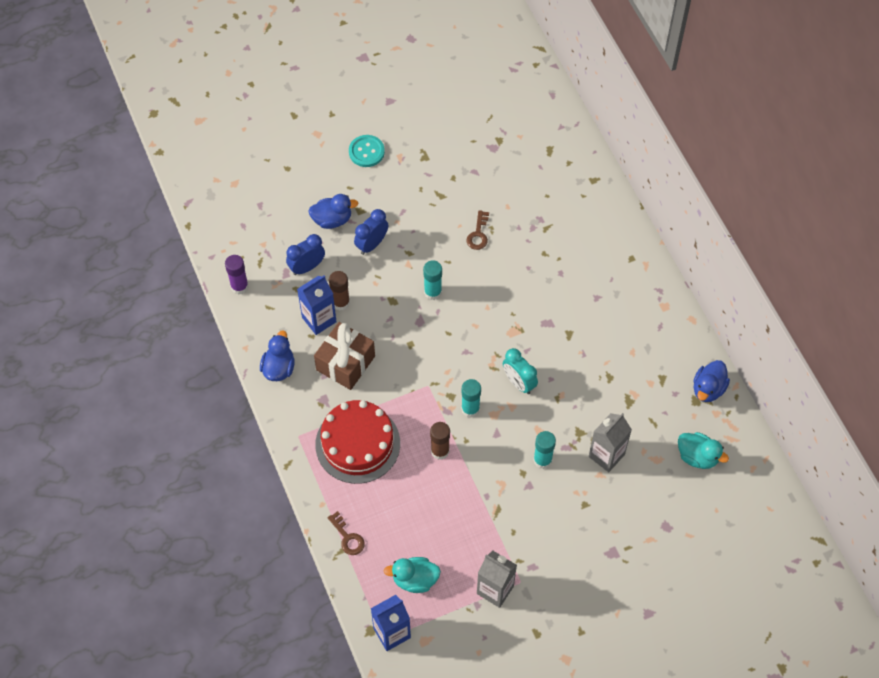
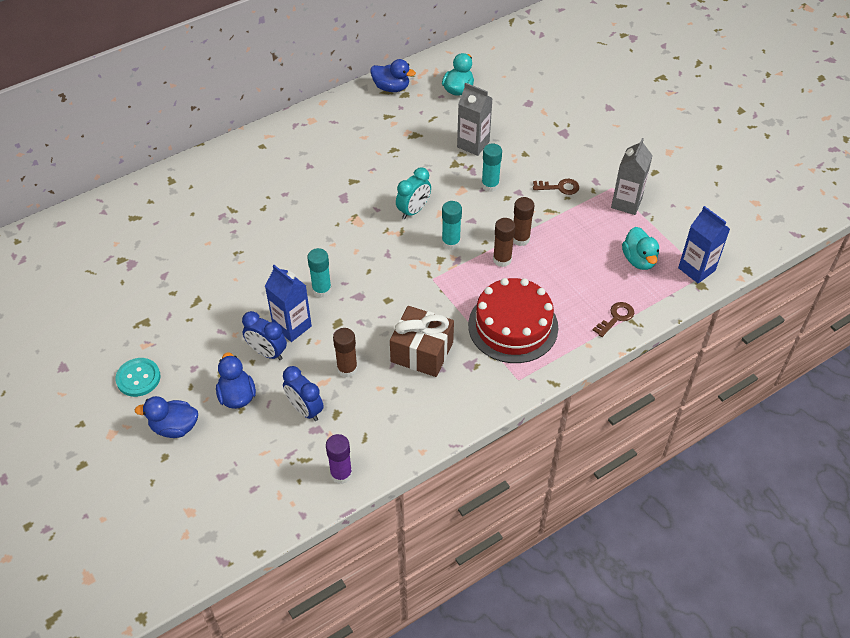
camera: 100 degrees left, 10 degrees down
(279, 368) = (441, 413): blue duck -> blue duck (174, 427)
(319, 319) = (372, 385): blue carton -> blue carton (292, 326)
(463, 473) = (520, 239): none -> brown glue stick
(478, 234) = (244, 262): brown key -> brown key (559, 187)

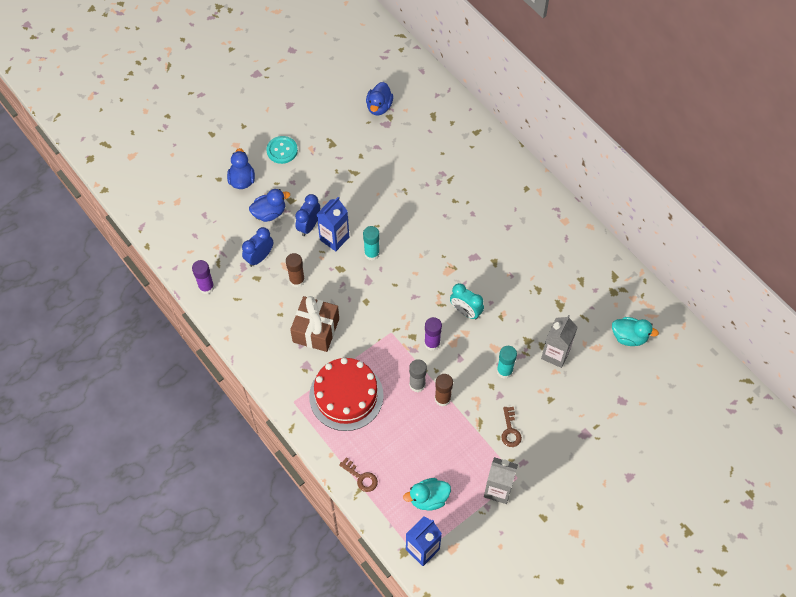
camera: 85 degrees right, 10 degrees up
(391, 88) = (620, 280): blue duck -> blue duck (379, 107)
(451, 242) = (432, 343): turquoise glue stick -> purple glue stick
(502, 259) = (417, 384): brown glue stick -> grey glue stick

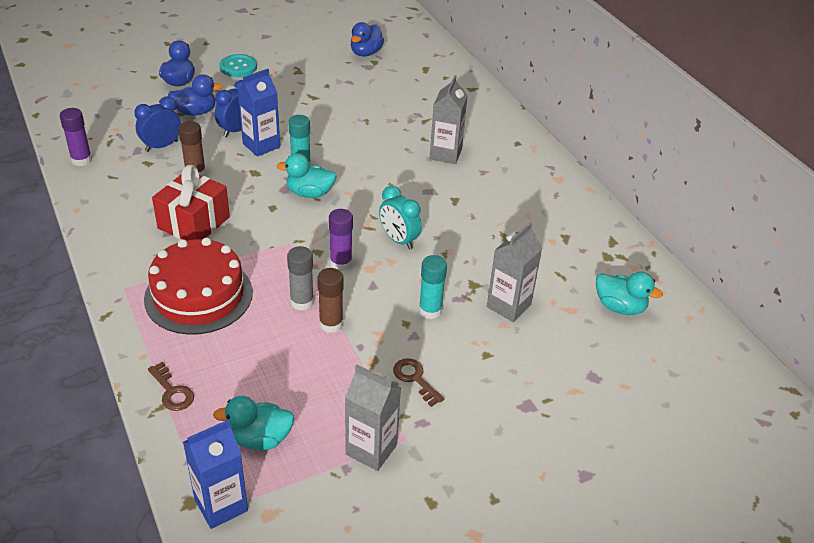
camera: 10 degrees right, 20 degrees down
(316, 330) = (194, 223): brown gift -> red gift
(388, 280) = (309, 193): none -> turquoise duck
(475, 214) = (445, 154): none -> grey carton
(510, 430) = (415, 379): brown key -> brown key turned 135 degrees clockwise

